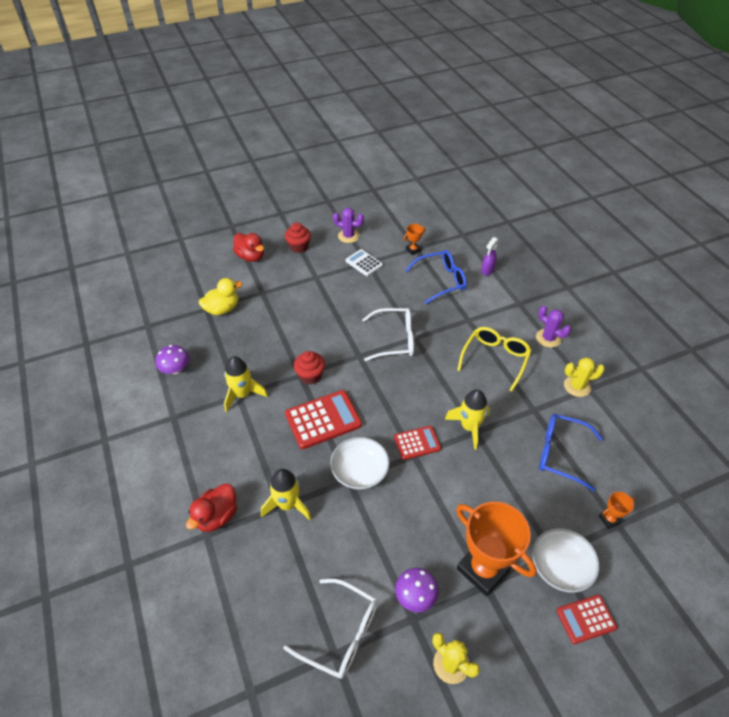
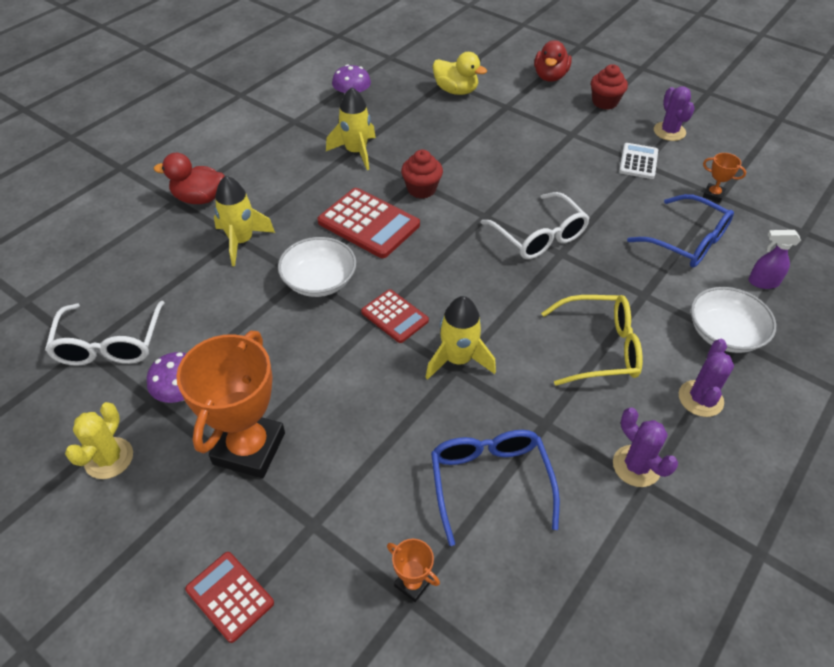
camera: 60 degrees right, 0 degrees up
(560, 567) = (297, 539): white bowl -> white bowl (724, 333)
(577, 386) = (636, 466): yellow cactus -> purple cactus

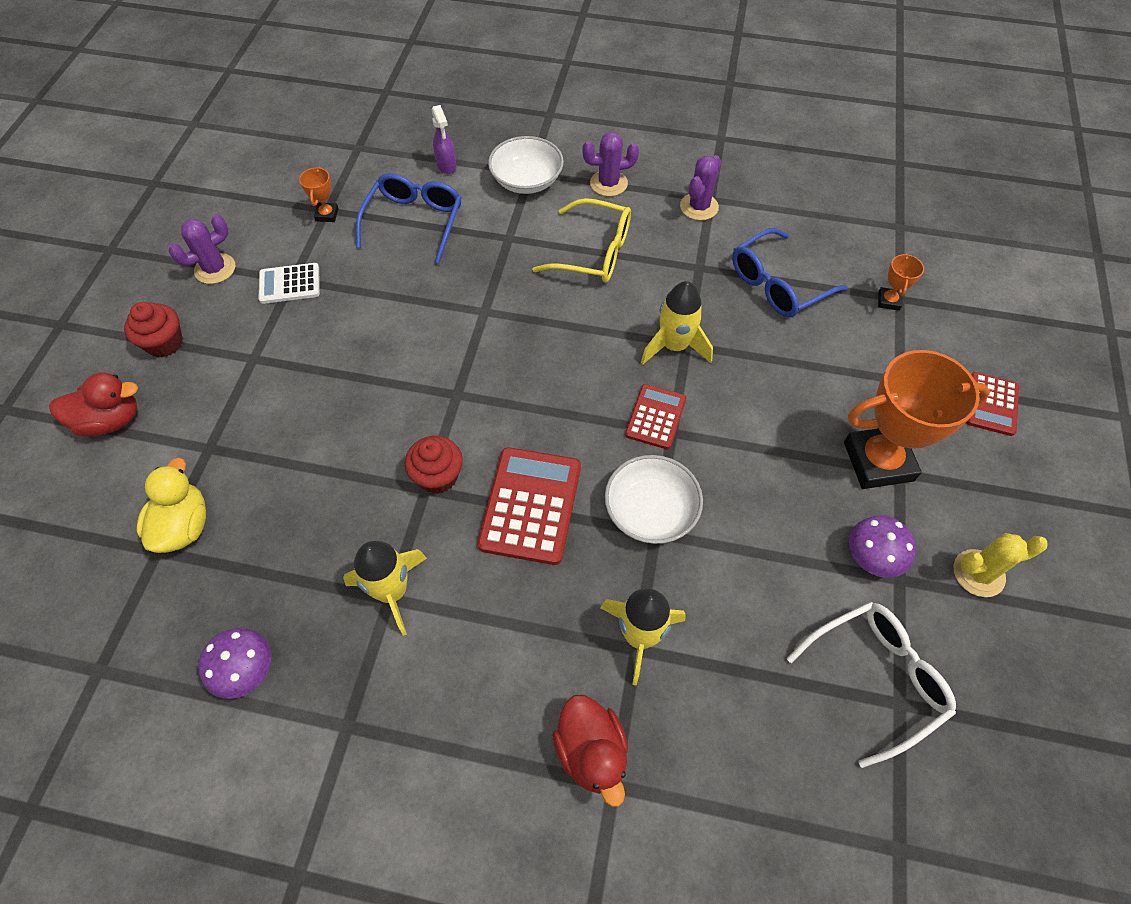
camera: 115 degrees left, 10 degrees up
(539, 236) = (467, 335): white glasses -> none
(600, 348) = (594, 253): yellow glasses -> yellow glasses turned 135 degrees clockwise

